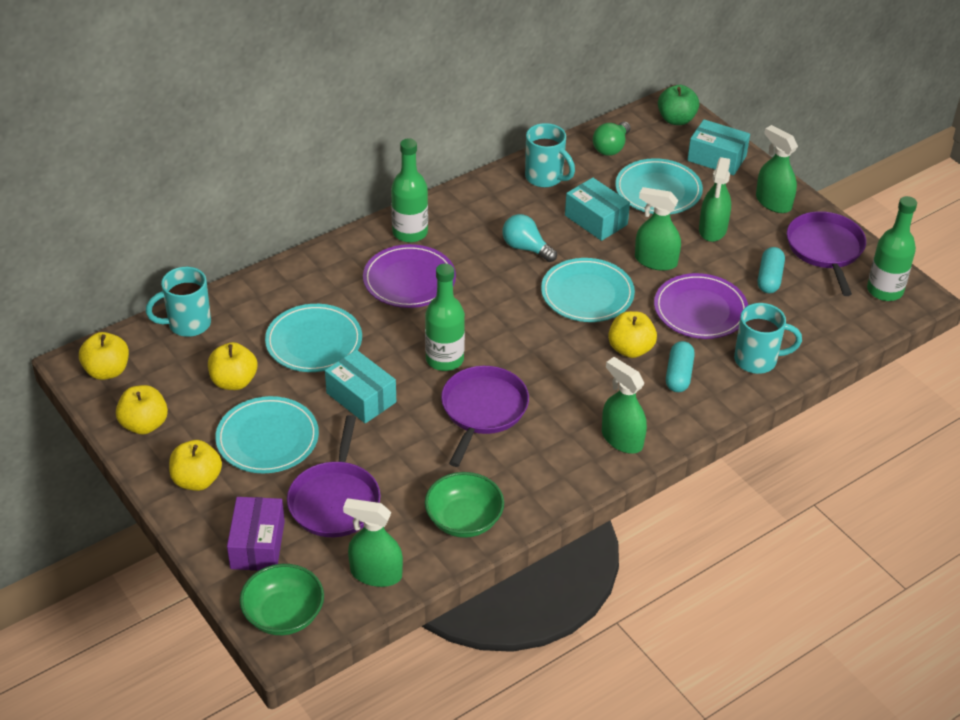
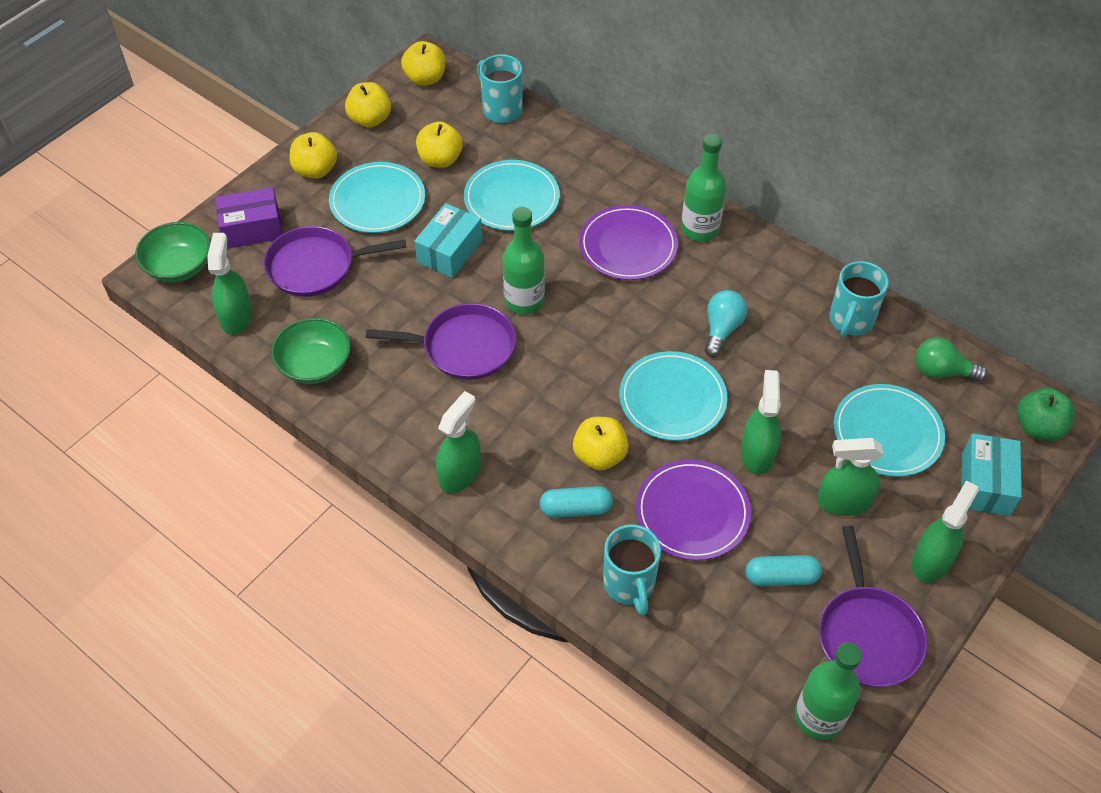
camera: 75 degrees right, 10 degrees up
(596, 220) = (801, 382): turquoise box -> none
(825, 249) = (867, 634): purple pan -> purple pan turned 105 degrees clockwise

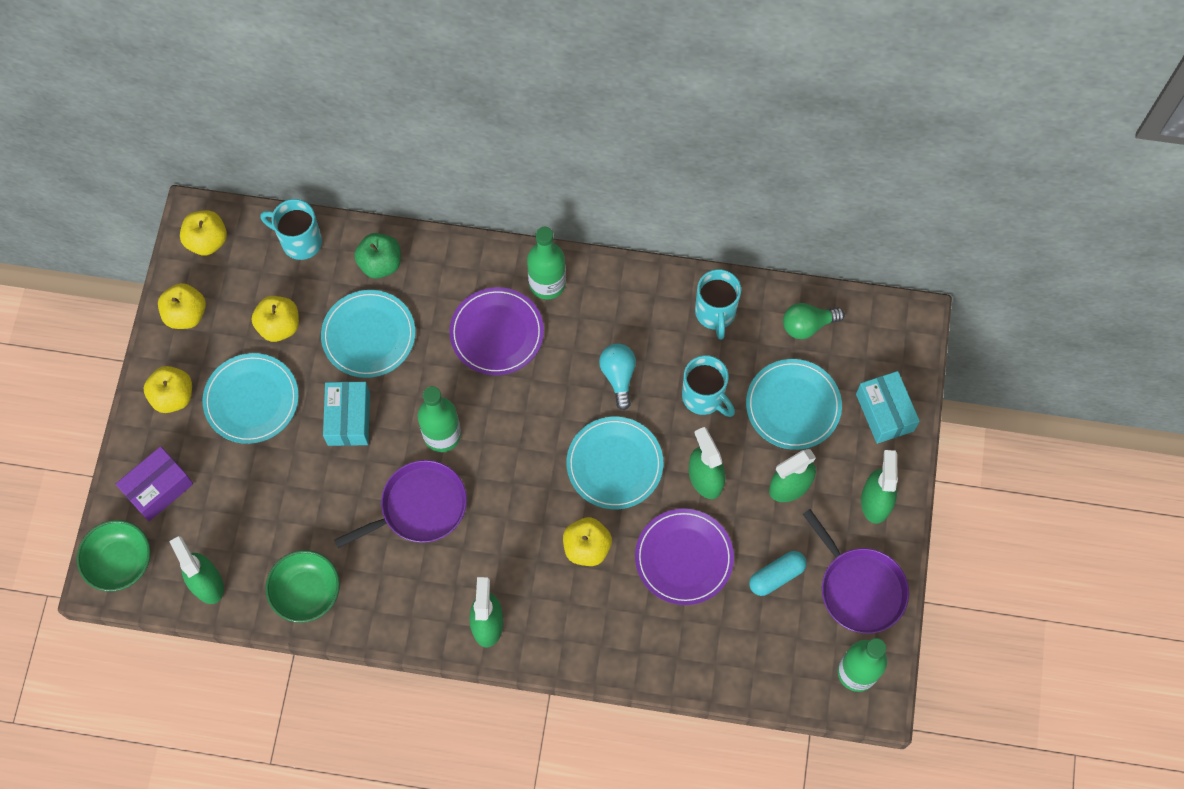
camera: 30 degrees left, 15 degrees up
(316, 266) = (242, 496): purple pan -> none
(576, 509) = (595, 604): turquoise capsule -> none
(629, 585) = (671, 645): turquoise mug -> turquoise mug (704, 397)
(1038, 427) = (901, 339): green apple -> green apple (380, 264)

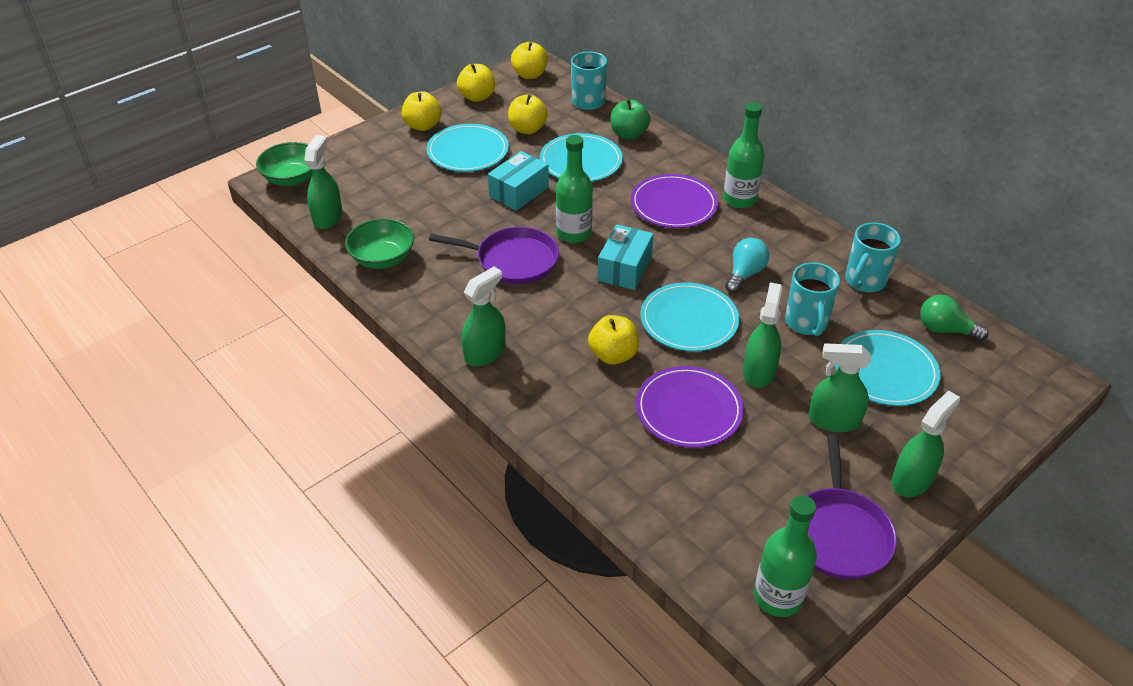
camera: 40 degrees right, 25 degrees down
(158, 488) = (359, 159): purple box -> none
(776, 576) = (762, 473): turquoise capsule -> none
(884, 412) = (975, 424): turquoise box -> turquoise box (624, 268)

